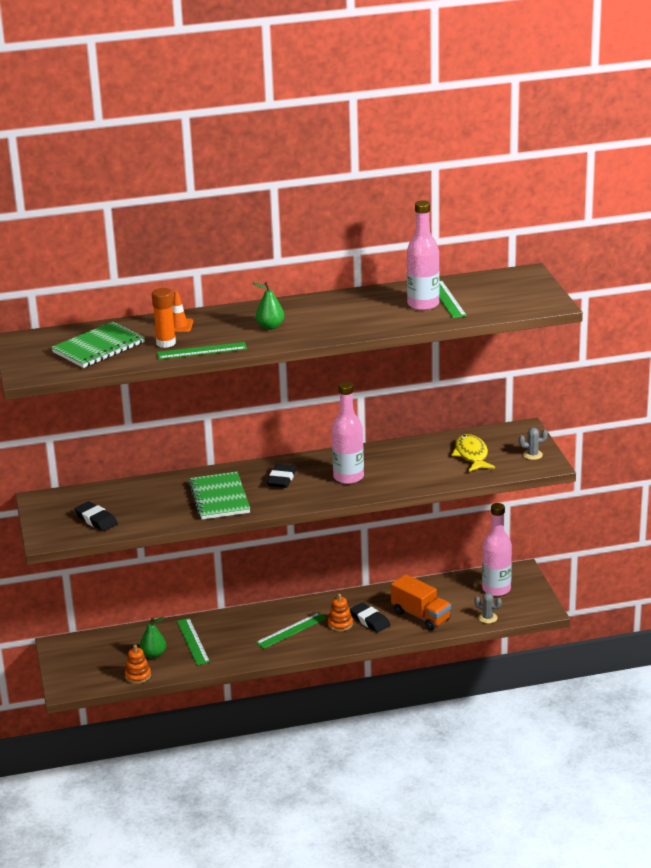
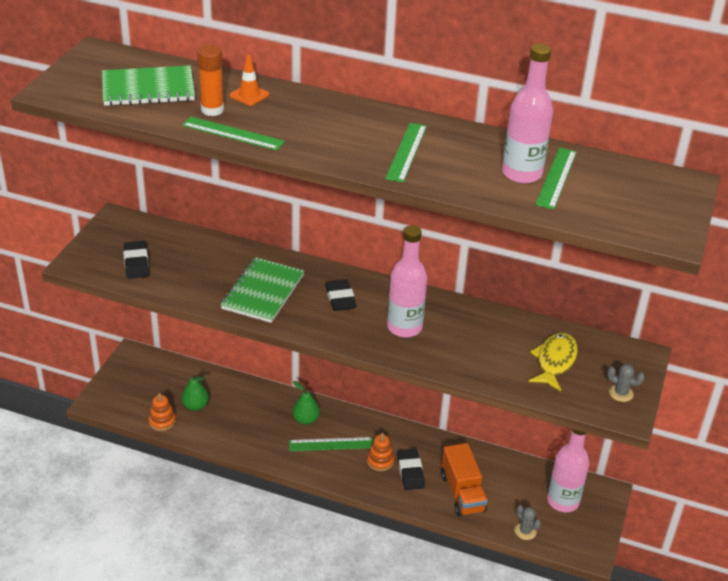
camera: 30 degrees right, 10 degrees up
(193, 641) = (239, 410): green ruler -> green ruler (406, 152)
(270, 327) = (332, 133): green pear -> green pear (305, 419)
(281, 479) = (340, 298): black eraser -> black eraser turned 60 degrees counterclockwise

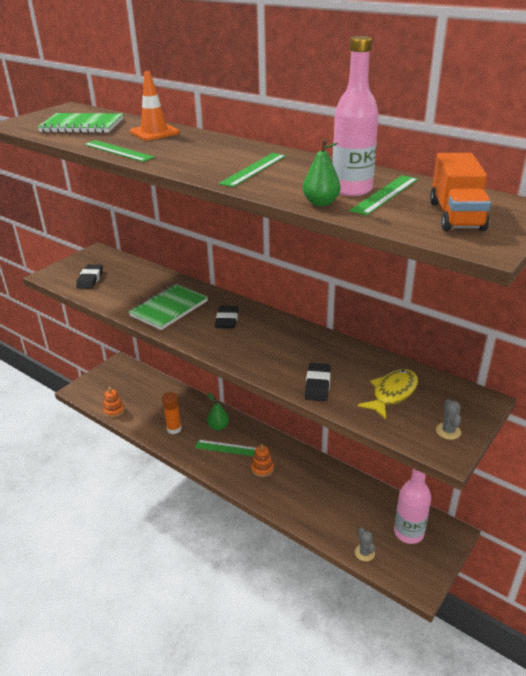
camera: 20 degrees right, 5 degrees down
(195, 406) = (143, 403): green pear -> green pear (321, 203)
(212, 110) = (117, 138): orange glue stick -> orange glue stick (174, 429)
(249, 95) = (154, 132): orange traffic cone -> orange traffic cone, size x1.54
(404, 327) = (268, 348): pink bottle -> none
(410, 472) = (283, 481): black eraser -> black eraser (317, 385)
(462, 493) = (320, 507): orange truck -> orange truck (456, 216)
(621, 393) = (448, 431): grey cactus -> grey cactus turned 45 degrees clockwise

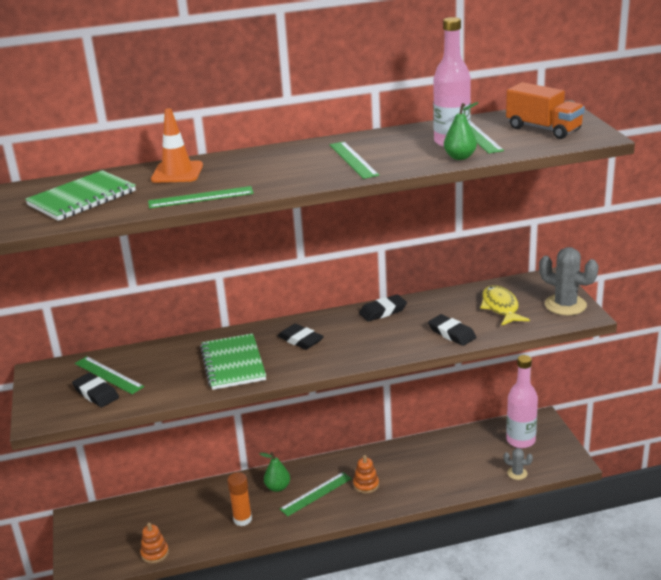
camera: 50 degrees left, 5 degrees down
(113, 273) = (108, 375): none -> green ruler
(309, 337) = (383, 311): none -> black eraser
(448, 431) = (565, 305): grey cactus -> grey cactus, size x1.95

